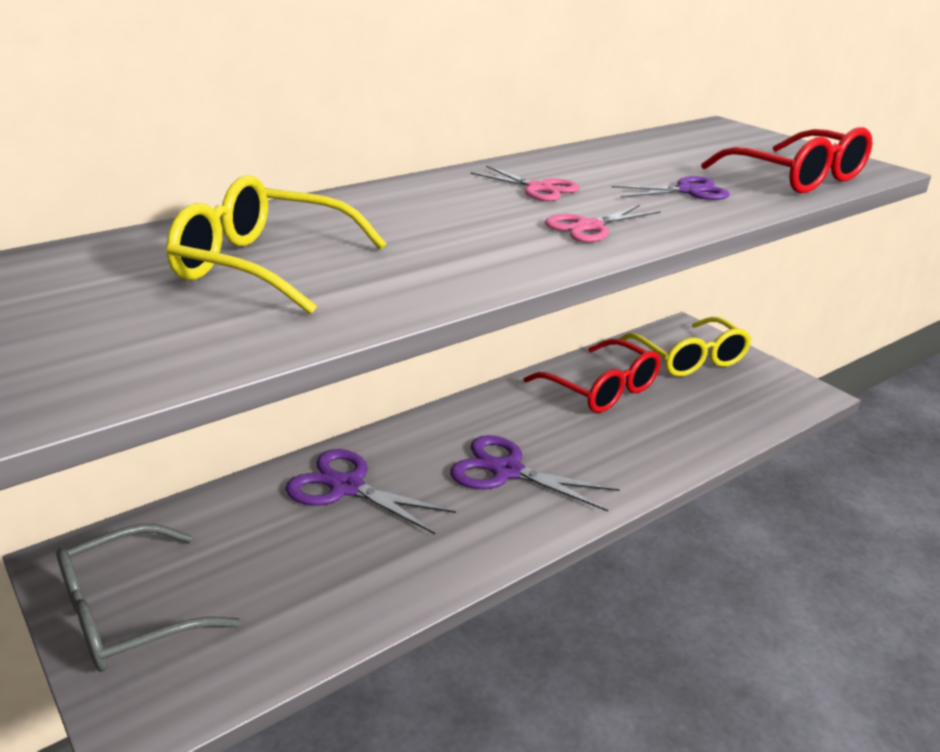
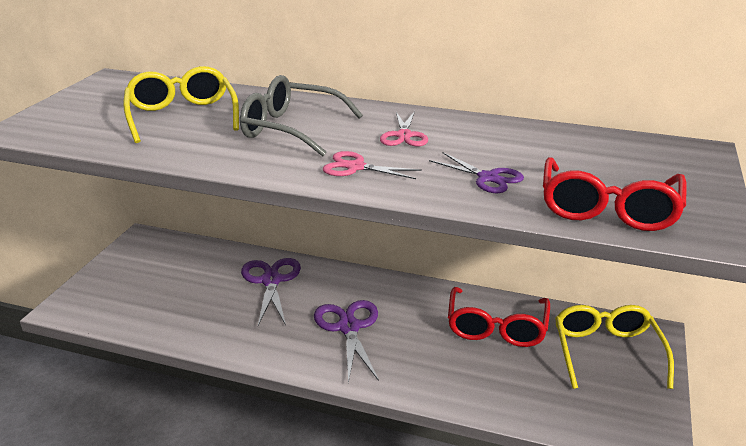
camera: 55 degrees right, 0 degrees up
(130, 614) = (124, 271): grey glasses -> grey glasses (292, 129)
(689, 358) = (606, 352): yellow glasses -> yellow glasses turned 150 degrees clockwise

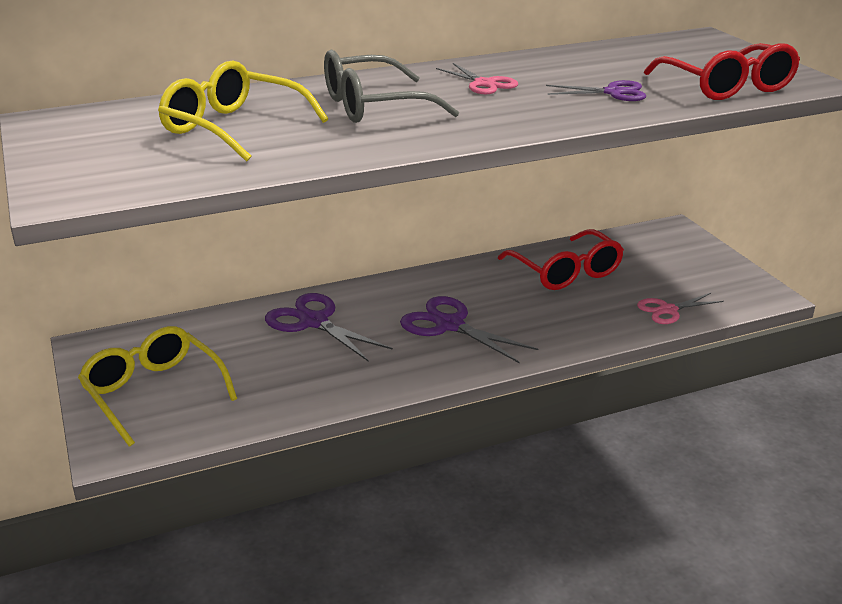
camera: 40 degrees left, 0 degrees up
(355, 167) = (501, 116): pink scissors -> pink scissors (668, 310)
(606, 352) = (664, 254): yellow glasses -> yellow glasses (154, 393)

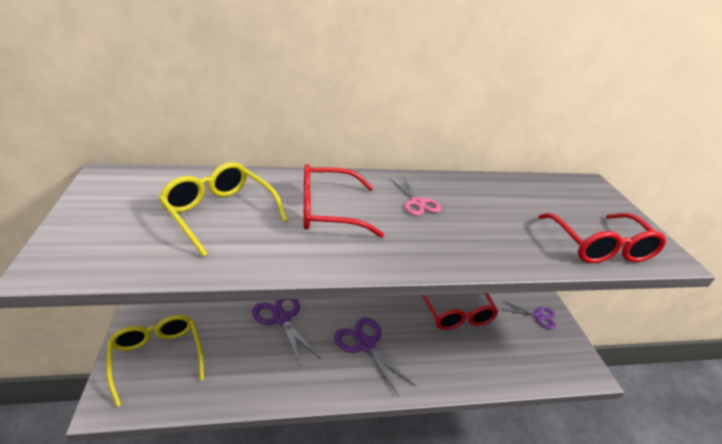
camera: 10 degrees right, 5 degrees up
(374, 106) = (329, 211): grey glasses -> red glasses
(613, 92) = (509, 234): purple scissors -> purple scissors (538, 316)
(668, 310) = (516, 369): pink scissors -> none

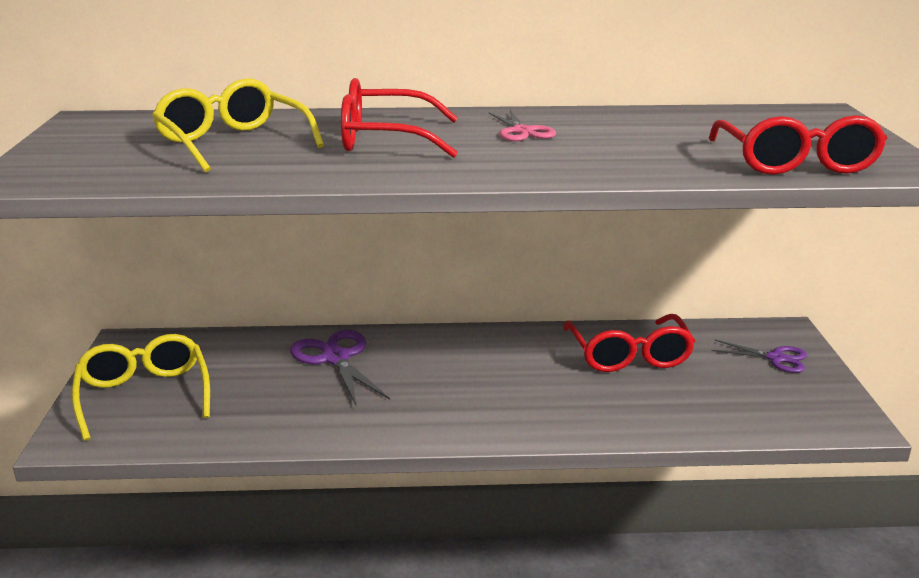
camera: 10 degrees right, 10 degrees down
(365, 345) = (466, 387): purple scissors -> none

